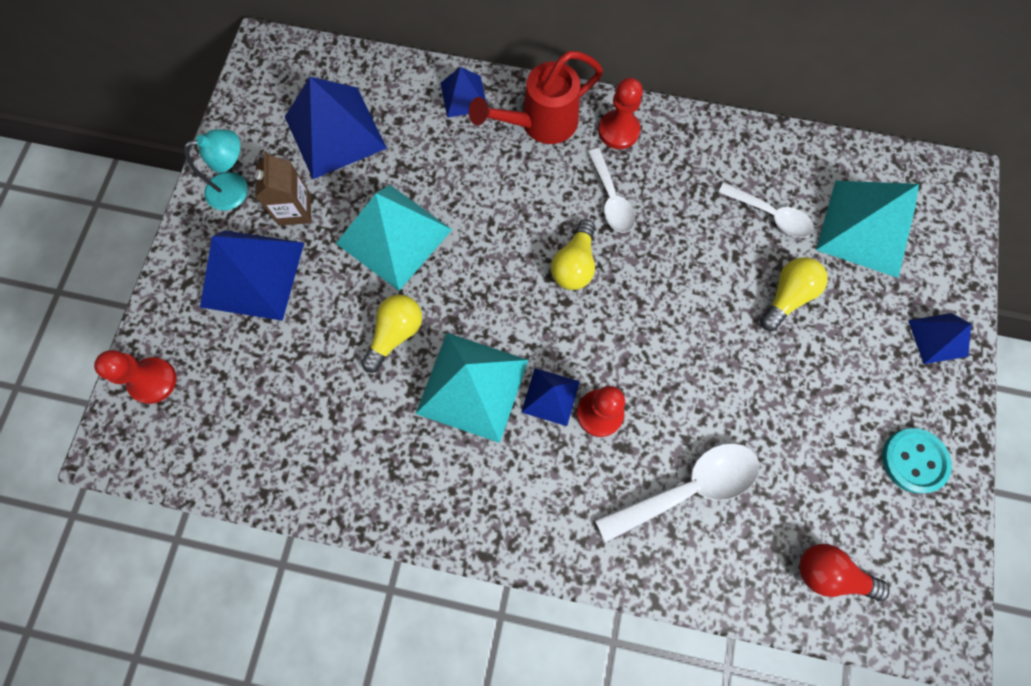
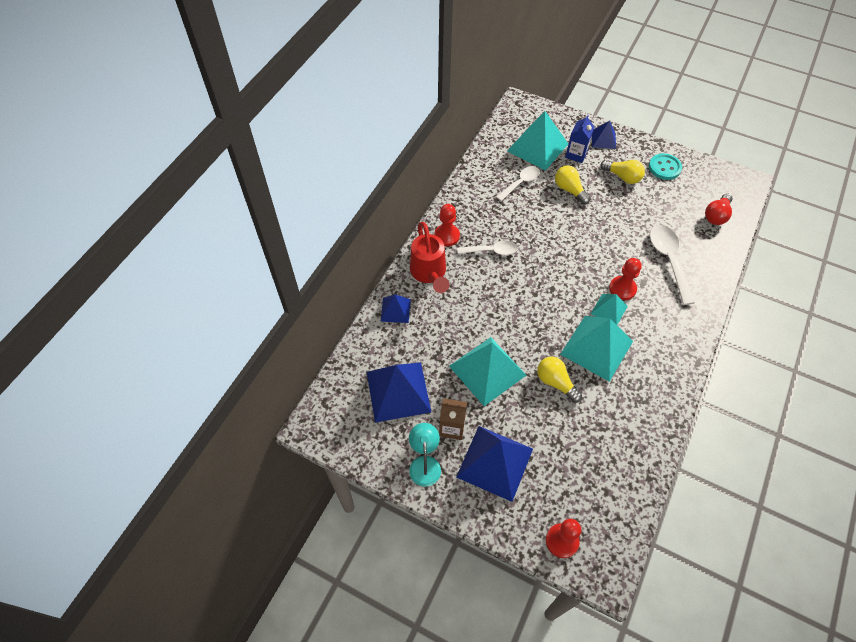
camera: 75 degrees left, 15 degrees down
(550, 396) = (609, 310): blue pyramid -> turquoise pyramid
(574, 264) = (529, 279): yellow light bulb -> yellow light bulb (622, 177)
(877, 295) = (576, 154): none -> blue carton

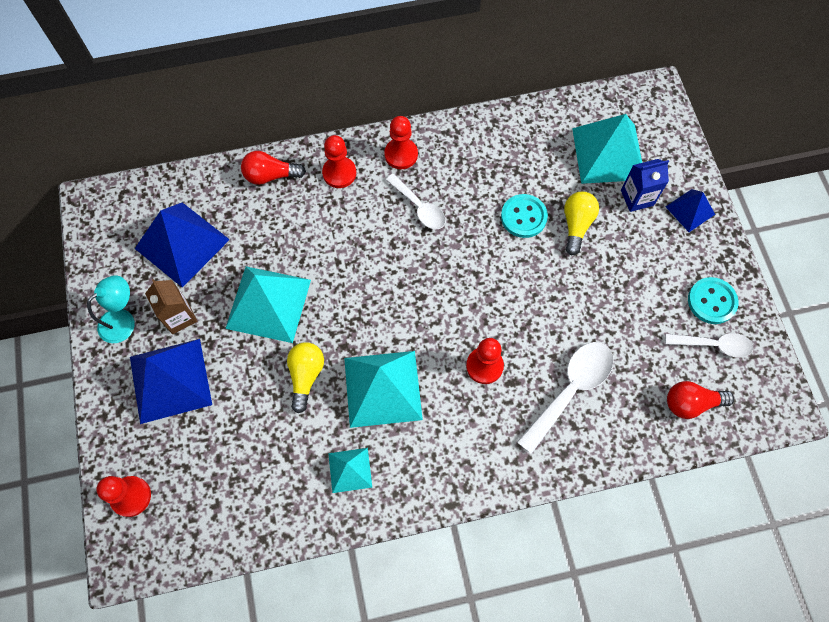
camera: 50 degrees right, 10 degrees up
(395, 310) = (270, 175): blue pyramid -> red light bulb
(429, 274) = (339, 173): red watering can -> red pawn
(520, 183) = (539, 172): white spoon -> white spoon (714, 345)
(543, 208) = (523, 217): none -> turquoise button
(609, 310) = (443, 370): turquoise pyramid -> turquoise pyramid (350, 470)
(622, 177) = (651, 266): yellow light bulb -> none

